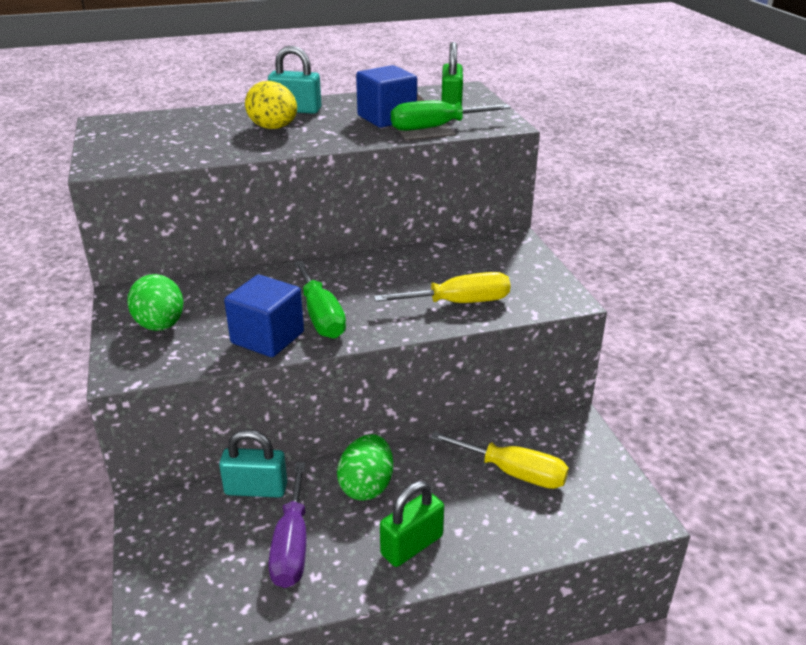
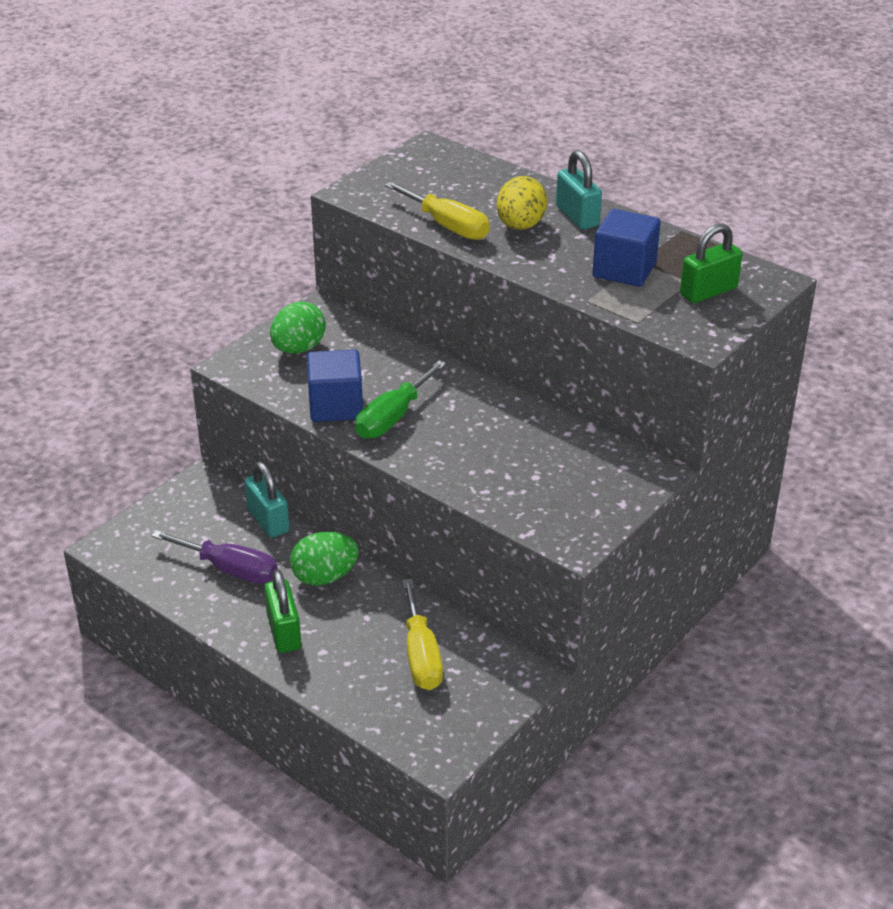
camera: 55 degrees right, 5 degrees up
(292, 545) = (230, 569): purple screwdriver -> purple screwdriver turned 120 degrees counterclockwise
(412, 545) = (284, 632): green padlock -> green padlock turned 60 degrees clockwise
(436, 127) = (637, 305): green screwdriver -> none
(459, 303) = (496, 481): yellow screwdriver -> yellow screwdriver (447, 226)

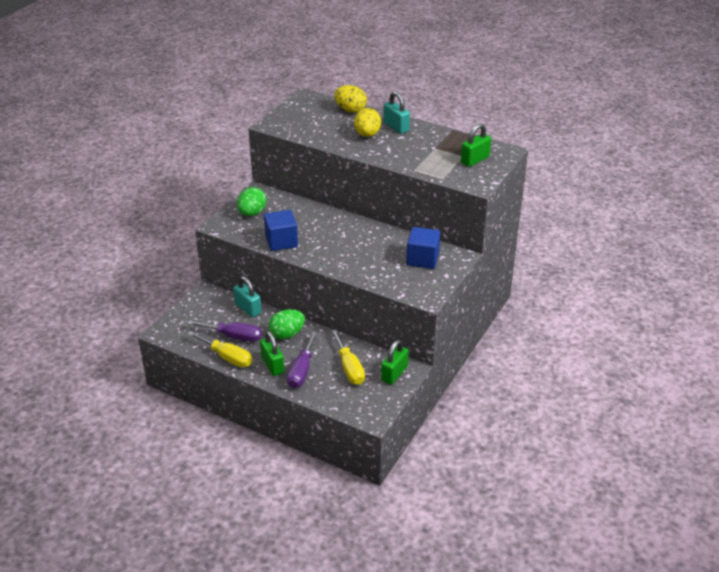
camera: 10 degrees left, 0 degrees up
(333, 649) = (301, 371): none -> purple screwdriver
(393, 417) = (314, 244): green screwdriver -> none
(447, 226) = (328, 138): yellow screwdriver -> yellow screwdriver (227, 357)
(501, 677) = (394, 374): none -> green padlock
(502, 178) = (350, 110): none -> yellow egg
(624, 270) = (428, 153): blue cube -> blue cube (422, 259)

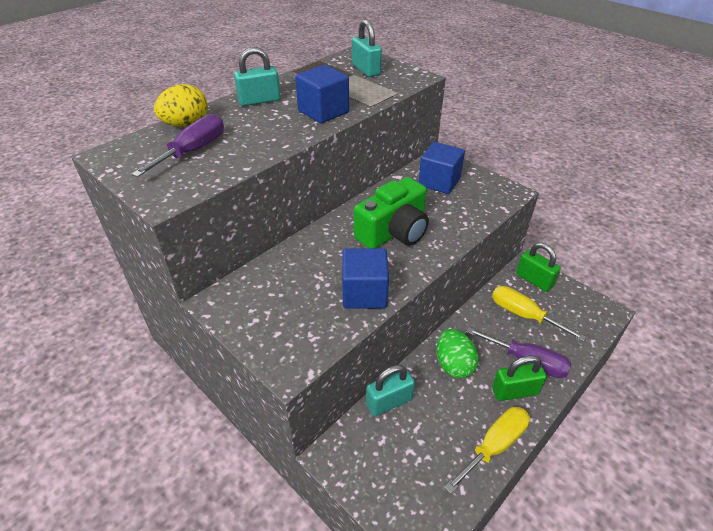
camera: 75 degrees left, 5 degrees up
(234, 336) = (449, 429): purple screwdriver -> purple screwdriver (193, 151)
(252, 213) = (275, 316): green egg -> none
(347, 245) = (394, 232): none -> green camera
(349, 368) = (523, 315): yellow screwdriver -> yellow screwdriver turned 135 degrees counterclockwise
(367, 135) = (263, 122): yellow egg -> none
(393, 153) = (323, 112): none -> blue cube
(475, 160) = (366, 70): green padlock -> turquoise padlock

